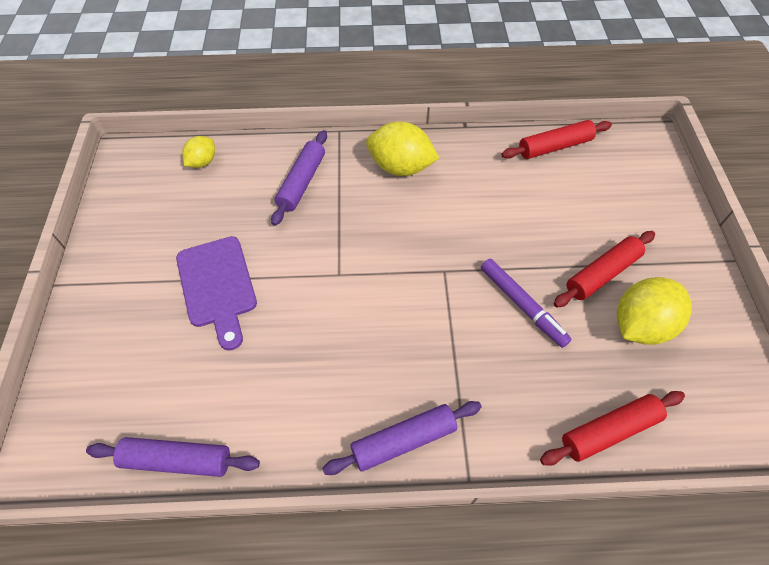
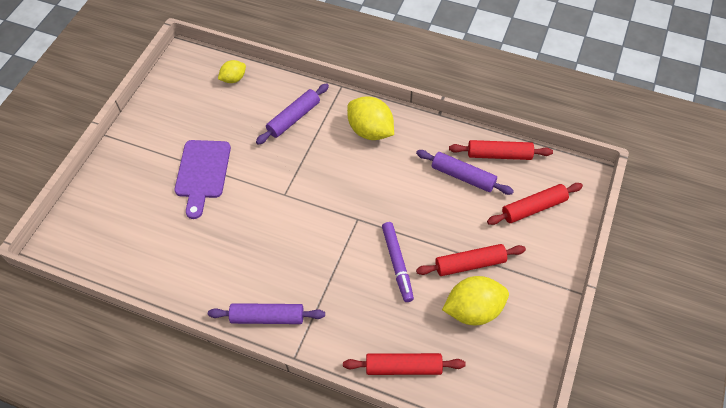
camera: 25 degrees right, 0 degrees up
(177, 460) = (130, 273): purple rolling pin -> purple rolling pin (463, 176)
(625, 188) = (533, 208): none -> red rolling pin

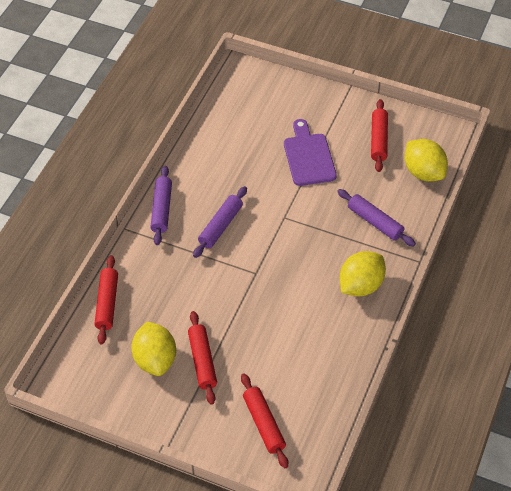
camera: 90 degrees right, 5 degrees down
(202, 173) = (308, 156): purple cutting board -> purple cutting board turned 75 degrees clockwise
(233, 79) = (423, 172): yellow lemon -> yellow lemon, size x1.77
(397, 263) = (206, 303): purple marker -> none
(463, 176) = (303, 363): purple rolling pin -> purple rolling pin (220, 226)
(499, 155) = (331, 399): red rolling pin -> red rolling pin (378, 140)

